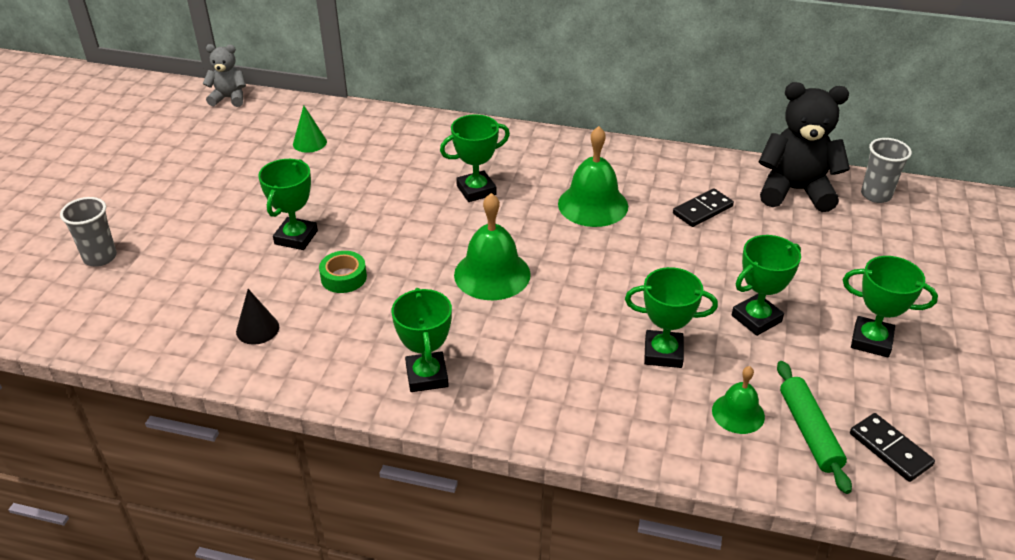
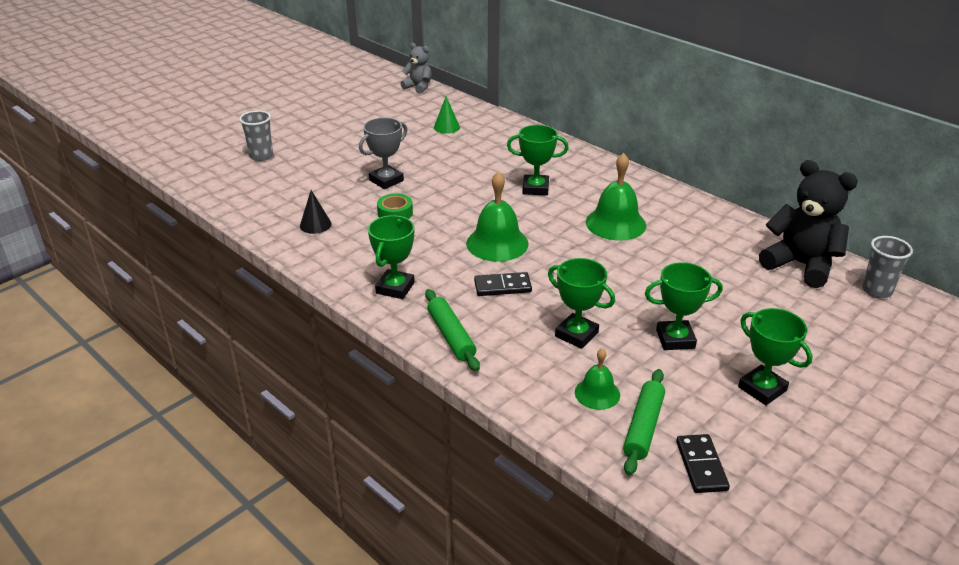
camera: 30 degrees right, 5 degrees down
(296, 237) = (386, 180): green trophy -> grey trophy
(539, 411) = (451, 336): none -> green rolling pin
(702, 210) = (703, 254): black domino -> black domino (502, 287)

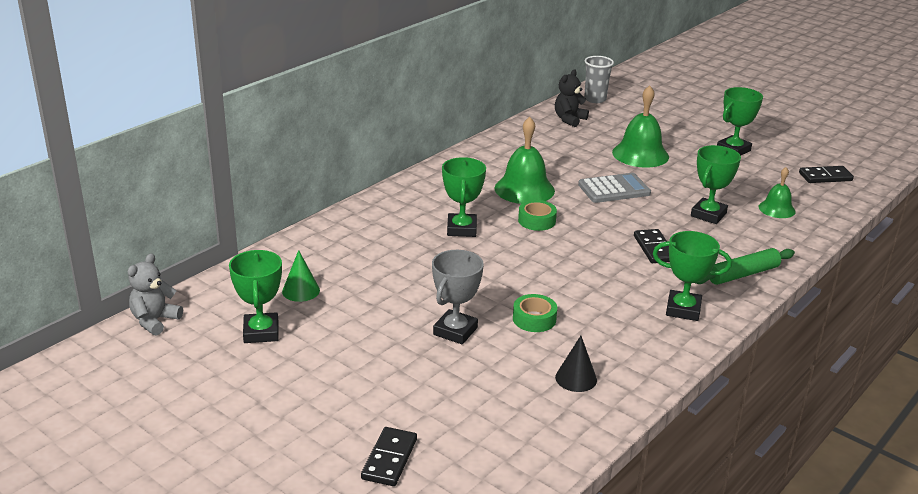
camera: 95 degrees left, 5 degrees down
(261, 156) = (389, 459): grey cup -> black domino
(386, 180) = (455, 331): grey trophy -> grey trophy turned 75 degrees clockwise
(497, 243) = (579, 252): green bell -> green bell (640, 154)
(553, 225) = (537, 221): none -> green tape
(626, 277) = (614, 189): none -> grey calculator
(643, 427) = (802, 193): green rolling pin -> none
(675, 339) = (693, 175): green trophy -> green trophy (261, 332)
(801, 265) = (569, 119): black teddy bear -> black teddy bear, size x0.56

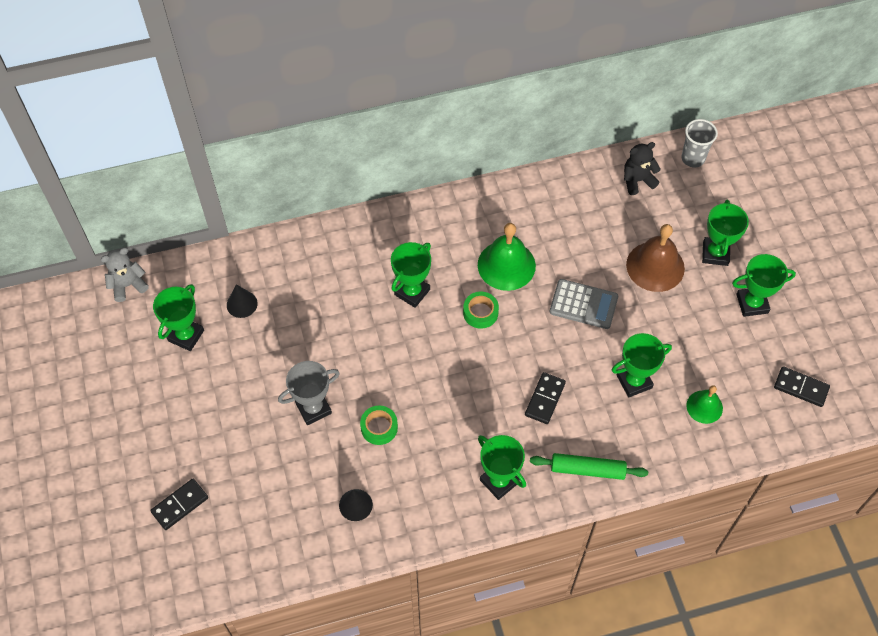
camera: 35 degrees right, 30 degrees up
(301, 291) = (242, 304): green cone -> black cone
(640, 154) = (655, 266): green bell -> brown bell
(673, 135) = (715, 253): none -> green trophy

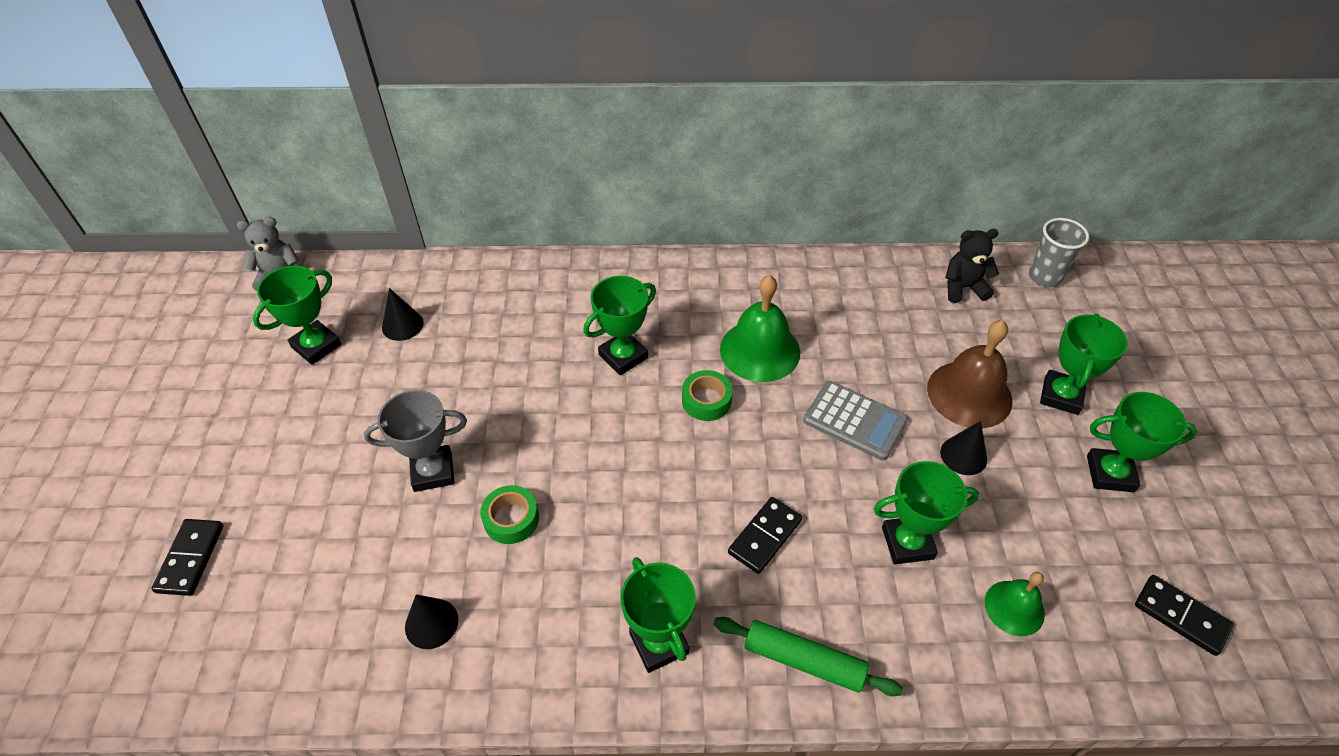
camera: 15 degrees right, 10 degrees down
(180, 505) = (190, 558): black domino -> black domino turned 60 degrees counterclockwise
(658, 313) = (963, 455): none -> black cone

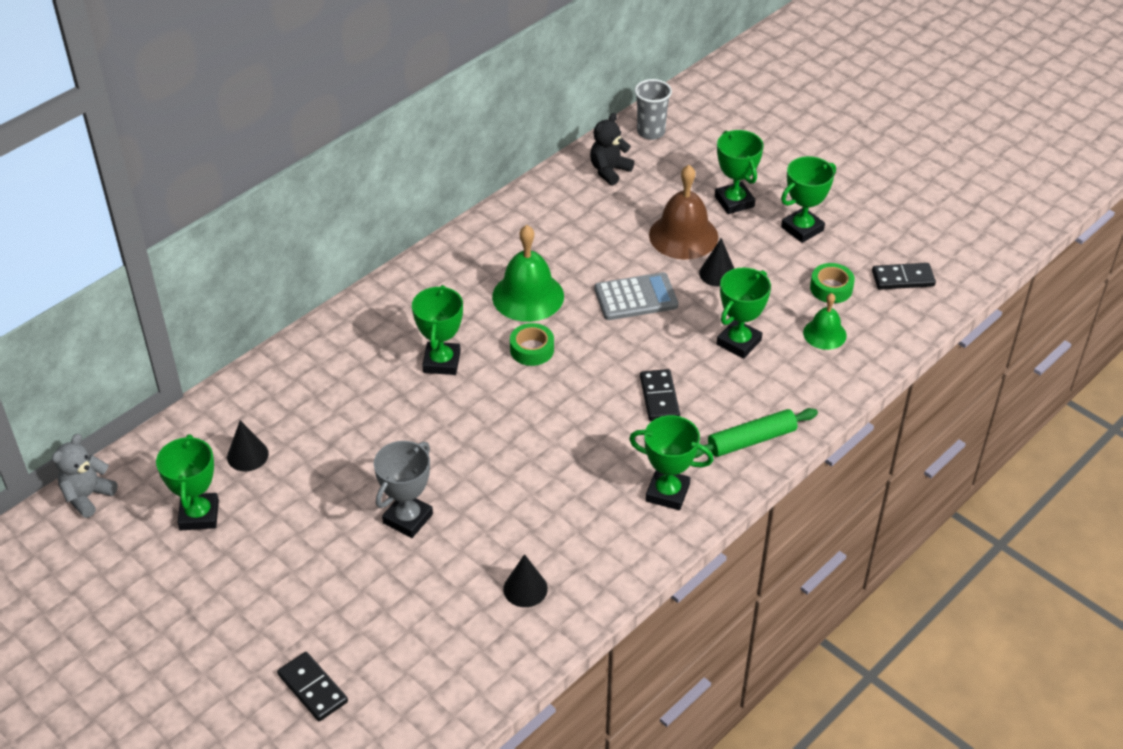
camera: 45 degrees left, 5 degrees down
(511, 519) = (497, 503): green tape -> green tape (831, 288)

